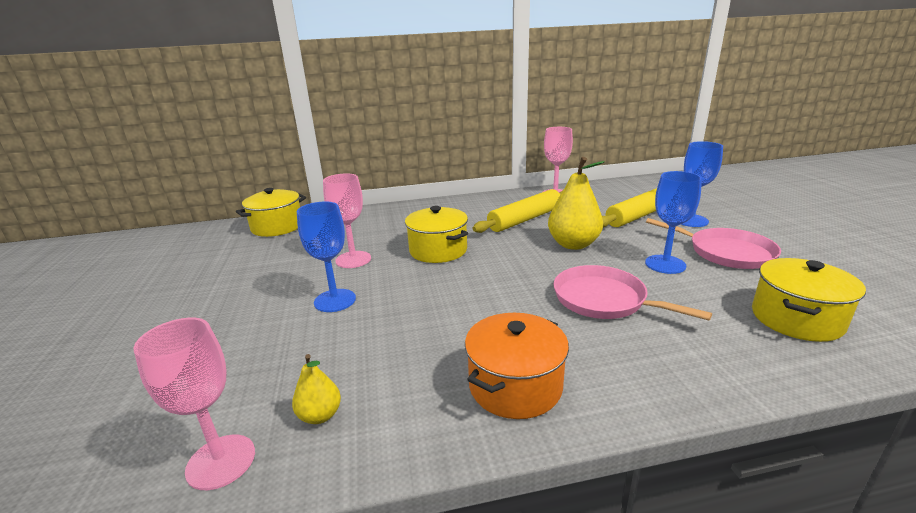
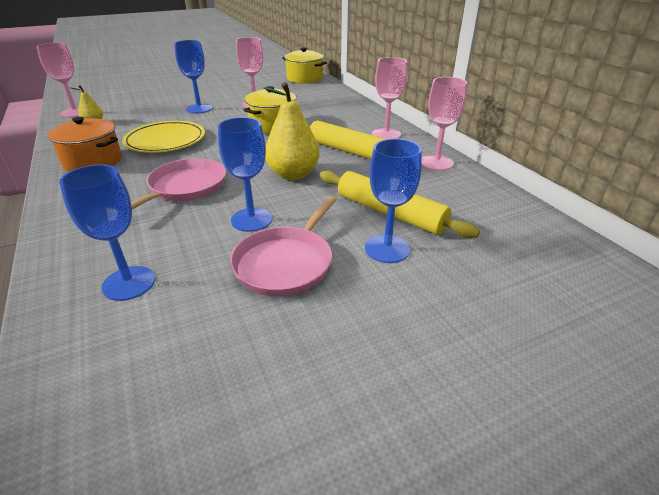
camera: 75 degrees right, 10 degrees up
(454, 322) = (165, 140): none -> yellow plate
(490, 203) = (386, 134): none -> pink goblet
(796, 319) = (129, 283): yellow pot -> blue goblet

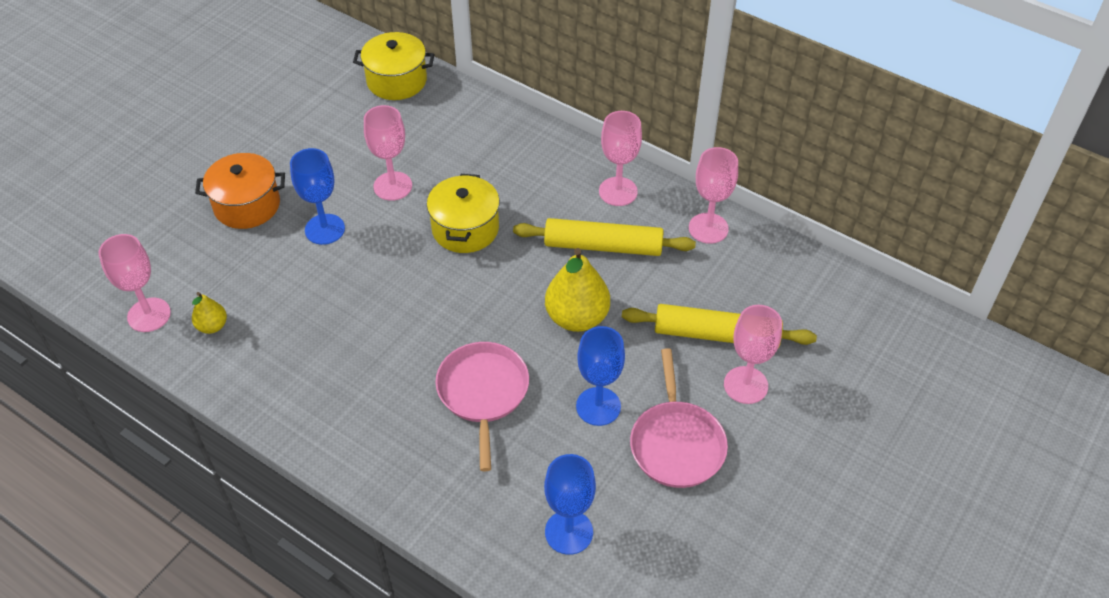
camera: 30 degrees left, 15 degrees up
(93, 161) = (320, 400): orange pot -> orange pot (247, 205)
(165, 140) = (362, 321): yellow plate -> none
(387, 249) = (745, 385): blue goblet -> pink goblet

